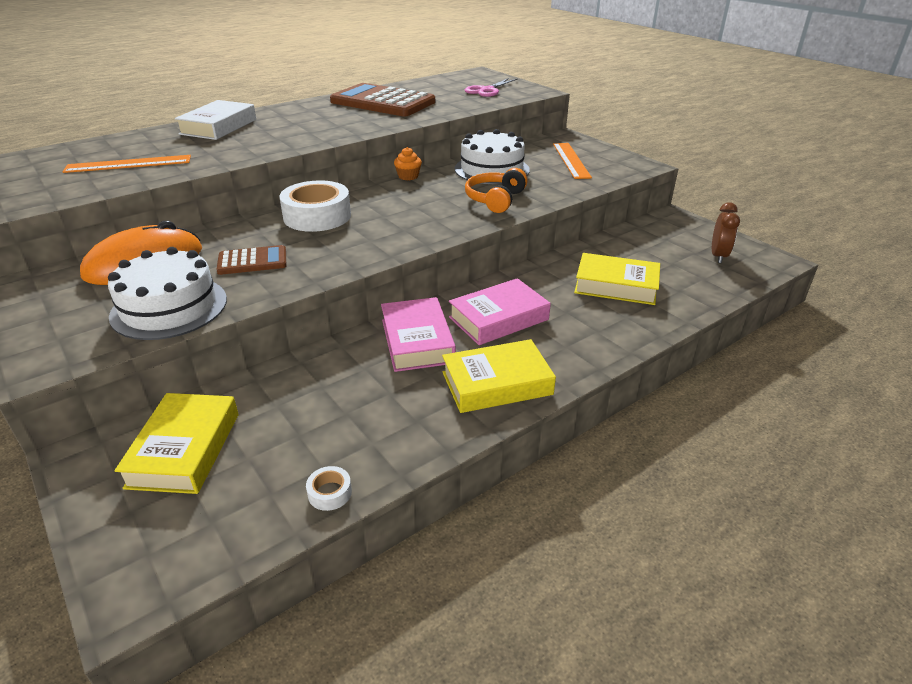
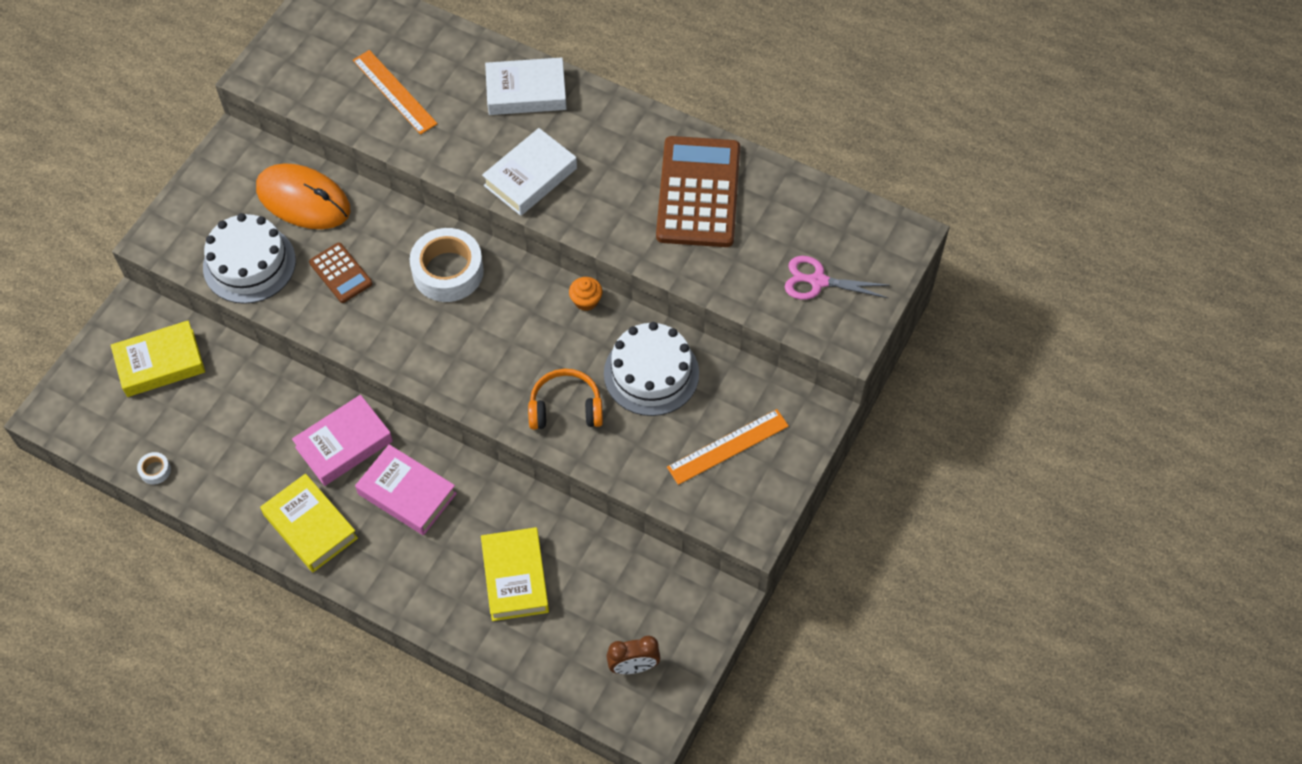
camera: 65 degrees right, 25 degrees up
(295, 137) = (530, 177): none -> white book

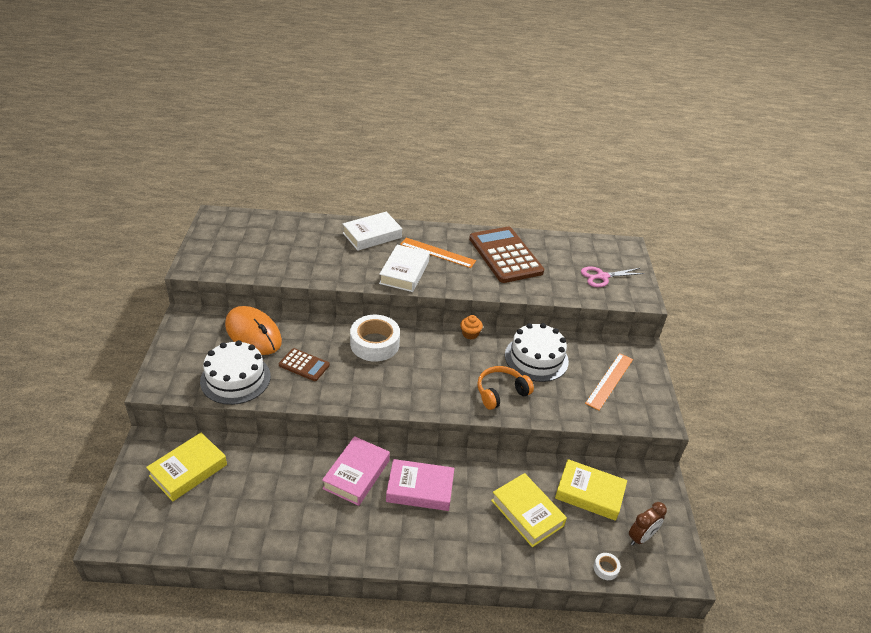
camera: 30 degrees left, 20 degrees down
(155, 470) = (221, 544): white tape -> white tape (605, 568)
(303, 200) = (253, 333): orange mouse -> orange mouse turned 45 degrees clockwise
(310, 526) = (365, 536): yellow book -> yellow book (589, 493)
(394, 92) = (290, 254): orange ruler -> orange ruler (437, 253)

